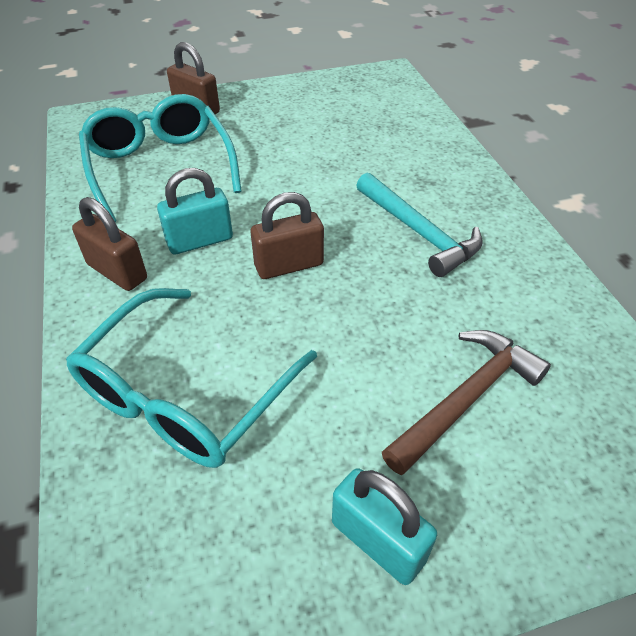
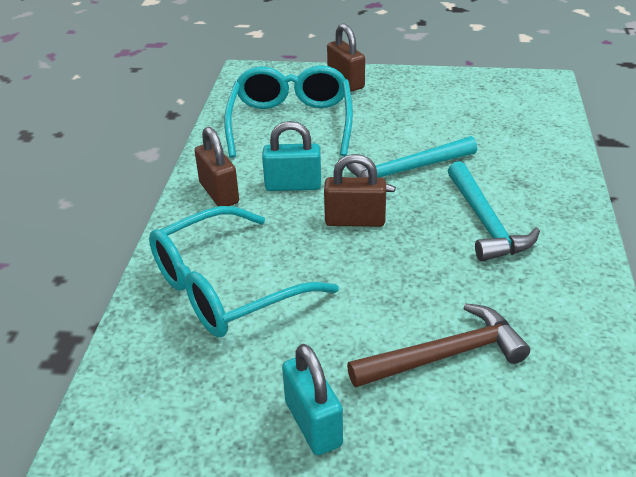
camera: 25 degrees right, 10 degrees down
(312, 194) = (407, 171): none -> turquoise hammer

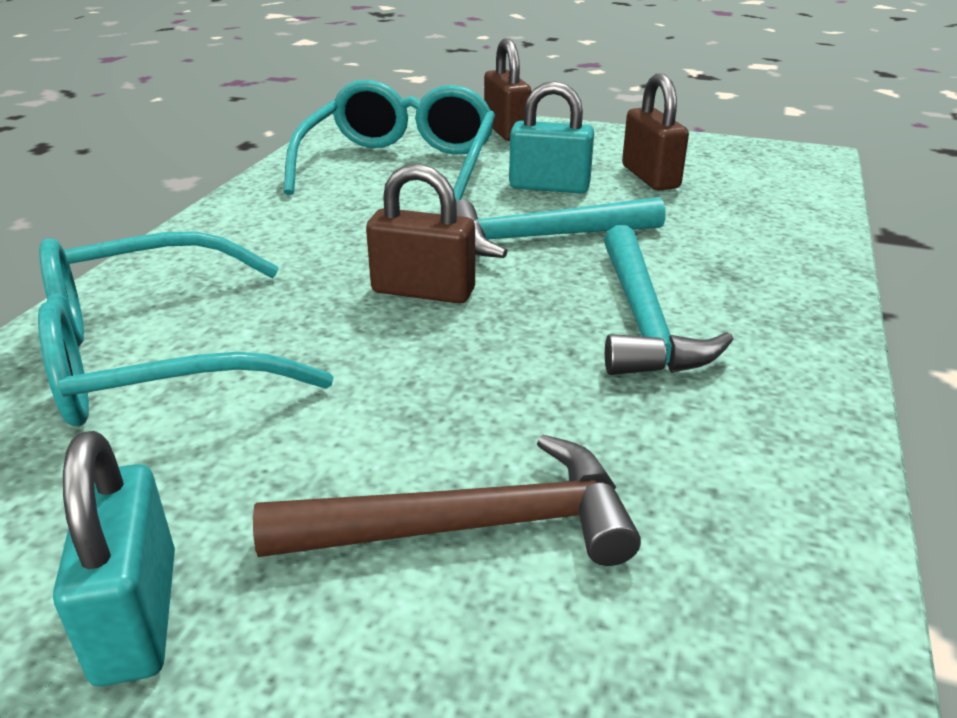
camera: 10 degrees right, 5 degrees down
(219, 193) = (239, 233): brown padlock -> brown padlock (650, 177)
(293, 185) = (355, 236): turquoise padlock -> turquoise padlock (549, 187)

